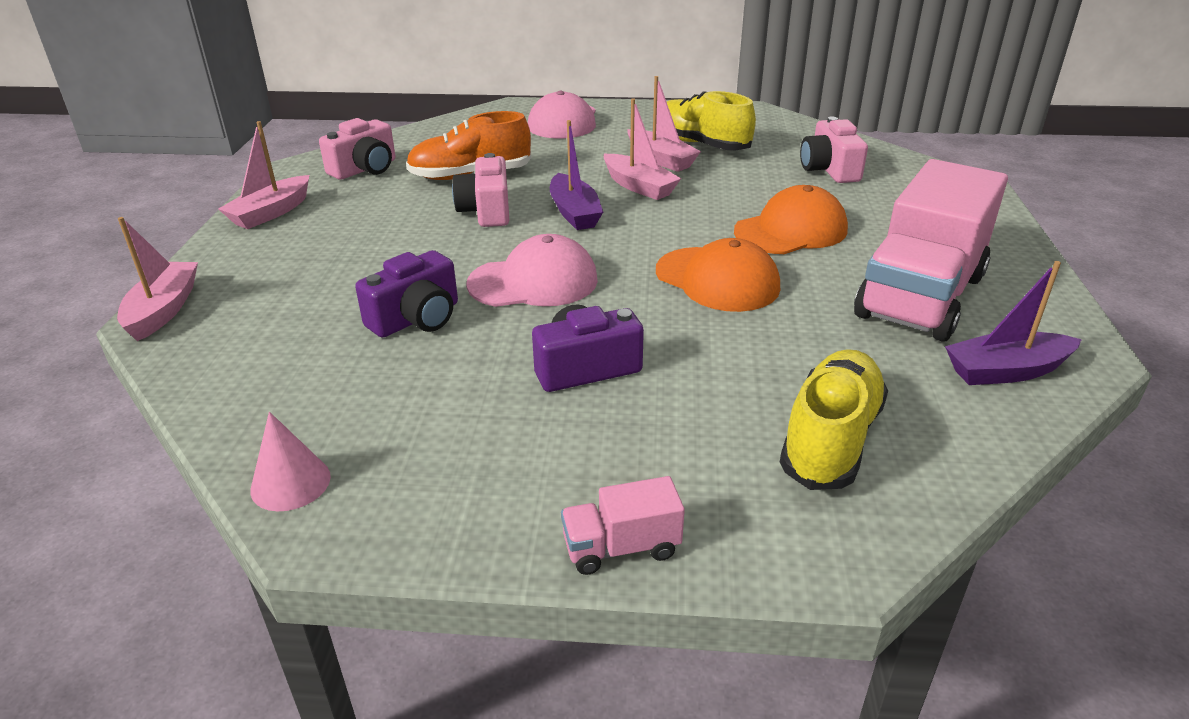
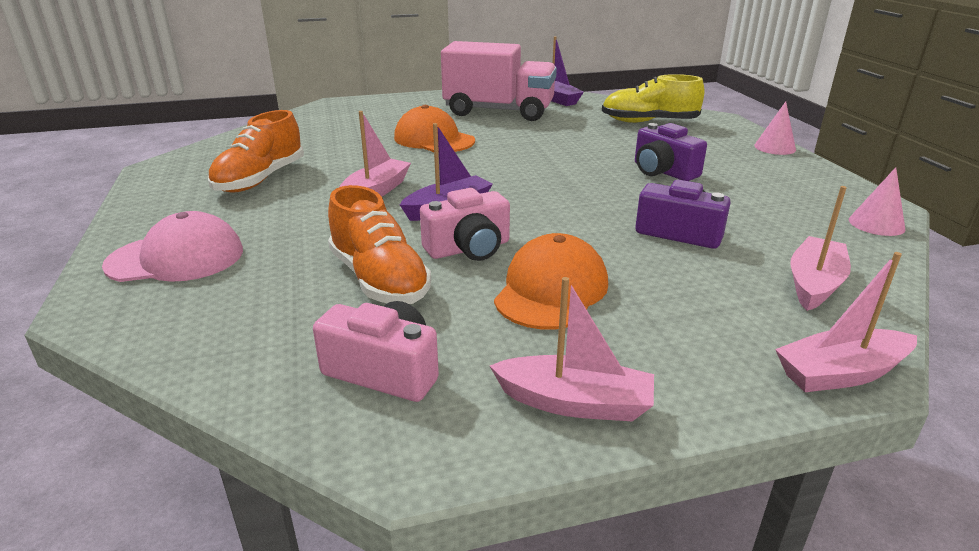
camera: 110 degrees left, 5 degrees down
(533, 282) = (581, 203): pink cap -> none
(621, 547) = (774, 147): pink truck -> pink cone
(660, 159) = (305, 191): pink boat -> pink boat (814, 284)
(700, 144) = (260, 179): yellow shoe -> orange shoe
(717, 279) = (522, 152): orange cap -> orange cap (551, 290)
(829, 169) = (315, 135): pink camera -> none

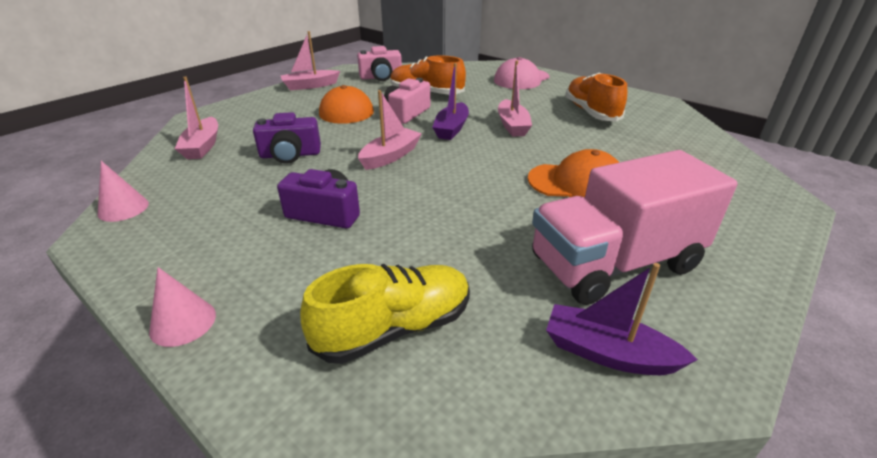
camera: 145 degrees right, 5 degrees up
(841, 373) = (206, 114): pink boat -> pink boat (390, 156)

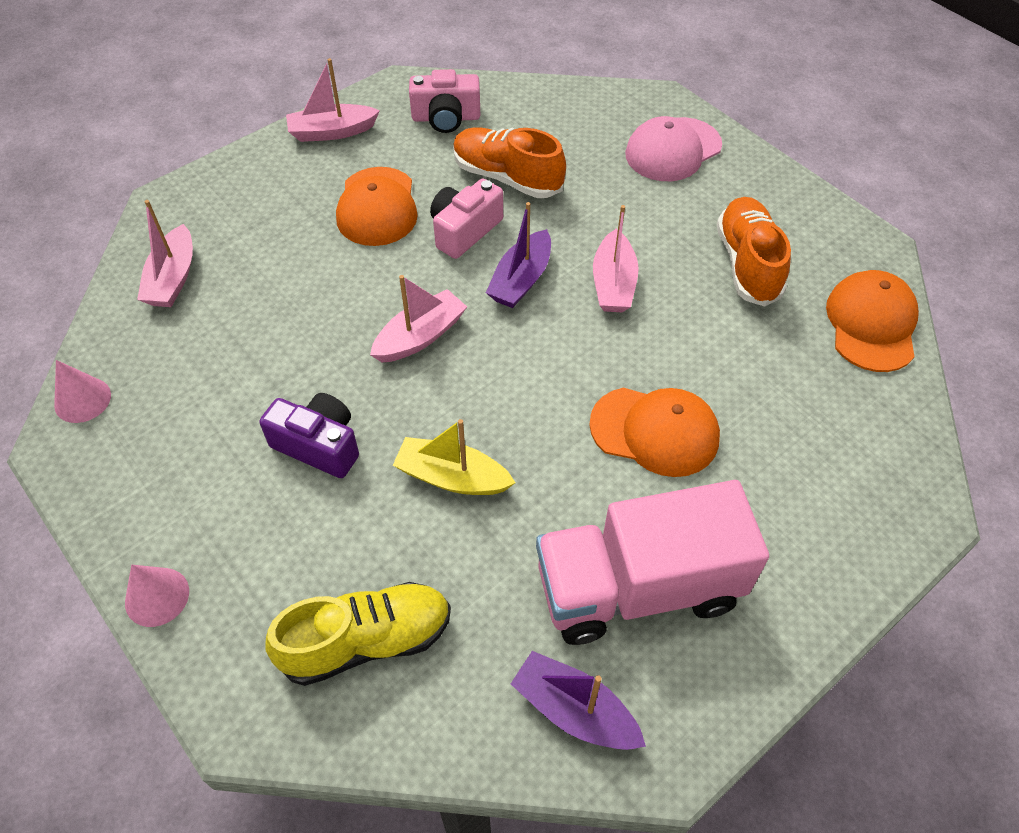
camera: 10 degrees right, 20 degrees up
(290, 155) = (287, 315): purple camera -> none
(437, 219) = (452, 477): none -> yellow boat
(683, 128) = (871, 324): none -> orange cap

